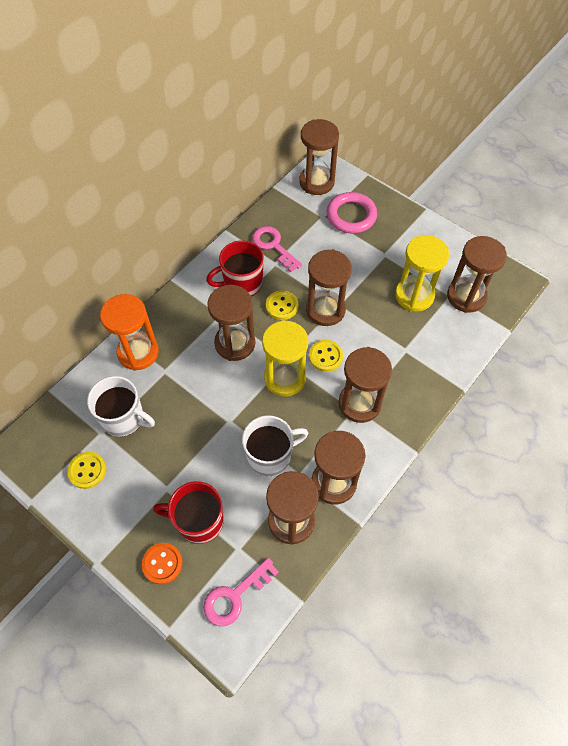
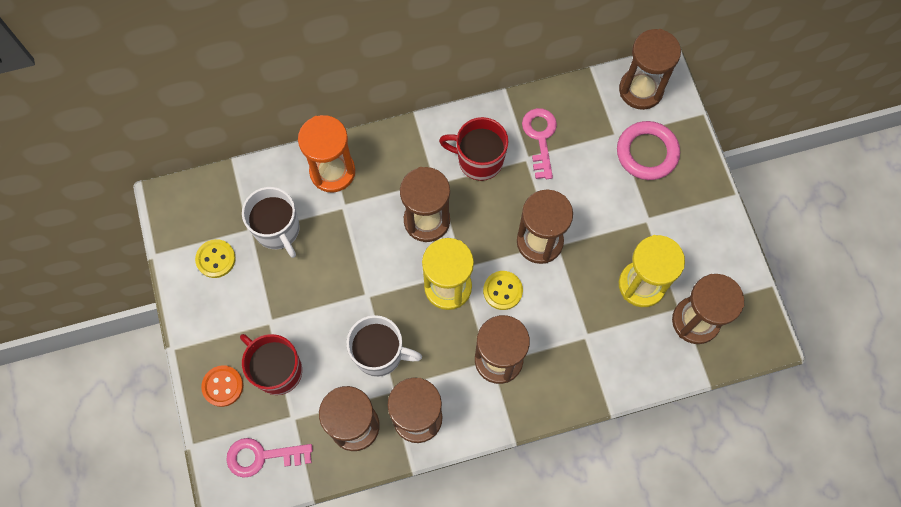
camera: 35 degrees right, 10 degrees up
(282, 306) = (500, 210): yellow button -> none

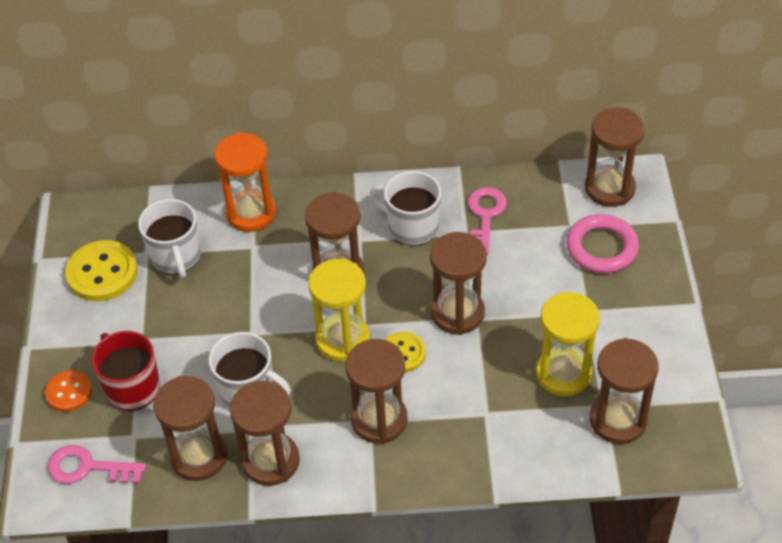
camera: 15 degrees right, 20 degrees down
(216, 259) = (102, 273): yellow button -> yellow button, size x1.64
(479, 160) = (412, 226): red mug -> white mug

